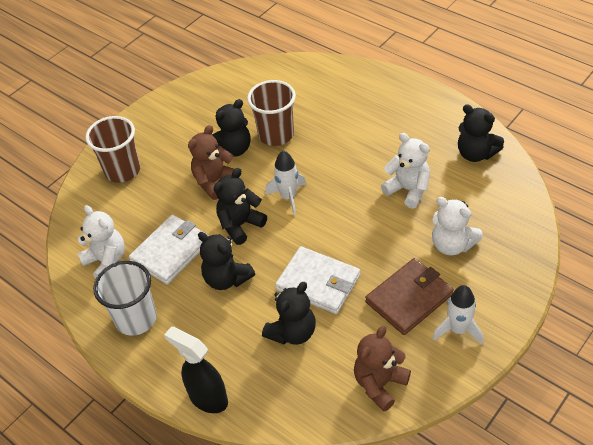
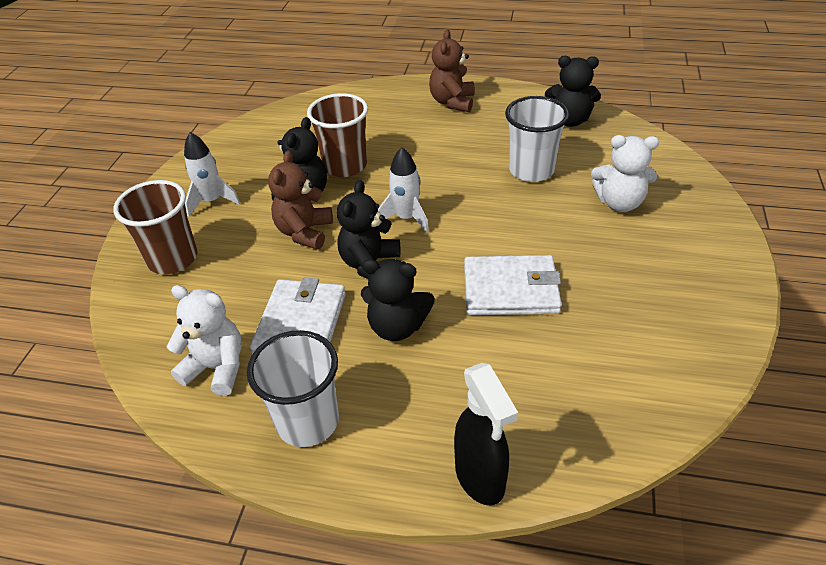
camera: 30 degrees left, 5 degrees down
(208, 398) = (480, 478): black spray bottle -> black spray bottle turned 120 degrees counterclockwise
(292, 332) = (524, 353): black teddy bear -> none
(379, 384) = (671, 367): brown teddy bear -> brown teddy bear (452, 102)
(408, 190) = (531, 170): white teddy bear -> white cup
(409, 298) = (622, 267): brown wallet -> none
(458, 330) = (699, 277): white rocket -> white rocket (212, 201)

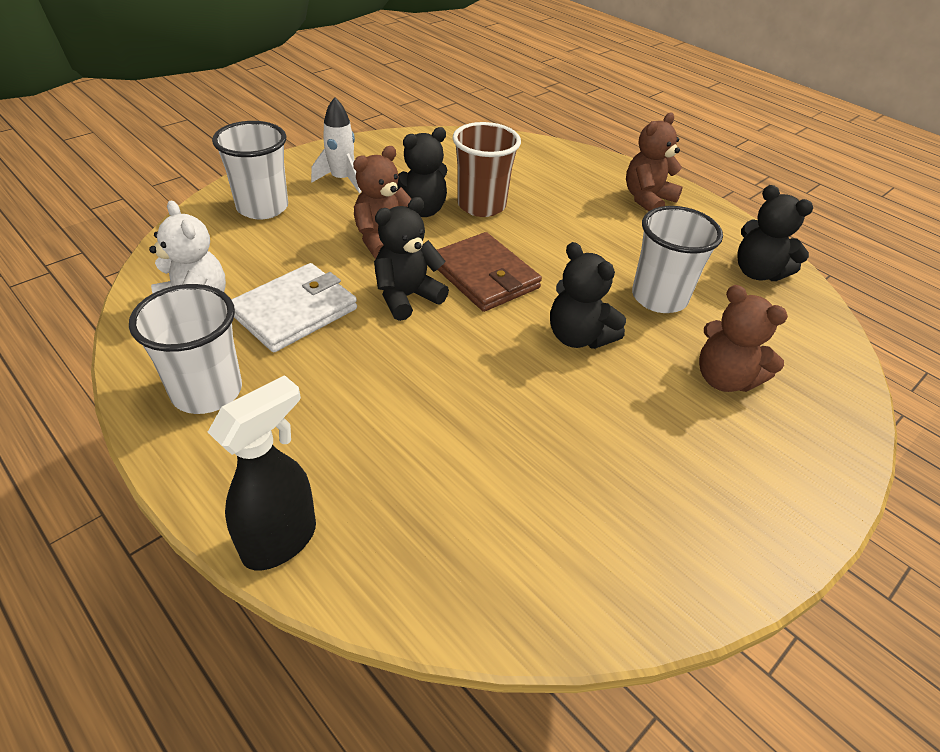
camera: 30 degrees right, 0 degrees up
(172, 259) = (262, 207): brown cup -> white cup
(397, 327) = (367, 361): black teddy bear -> black teddy bear (578, 337)
(406, 218) = (484, 276): white rocket -> brown wallet
(480, 478) = (281, 540): black spray bottle -> black spray bottle turned 150 degrees counterclockwise
(511, 289) = (509, 393): white wallet -> none
(619, 203) = (724, 379): white teddy bear -> brown teddy bear

